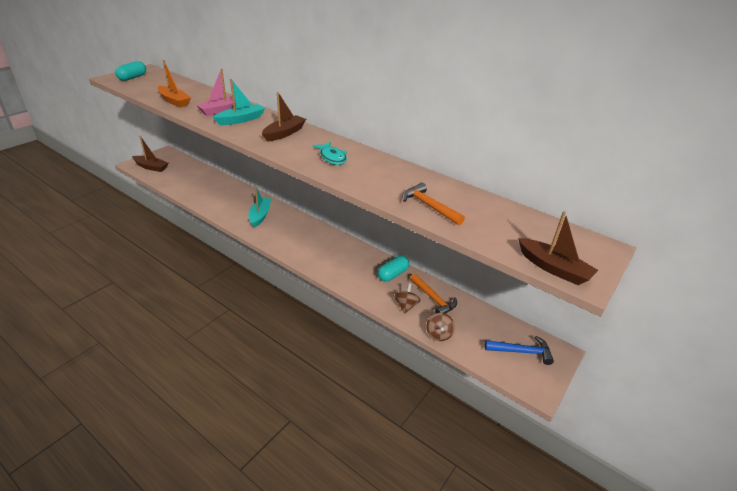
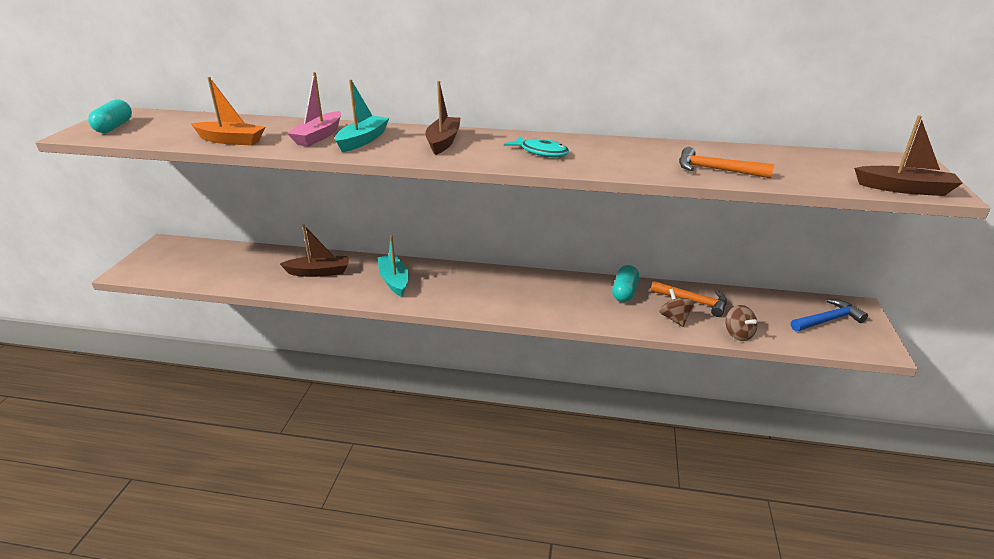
camera: 25 degrees left, 5 degrees down
(151, 167) = (160, 268): brown boat -> brown boat (319, 272)

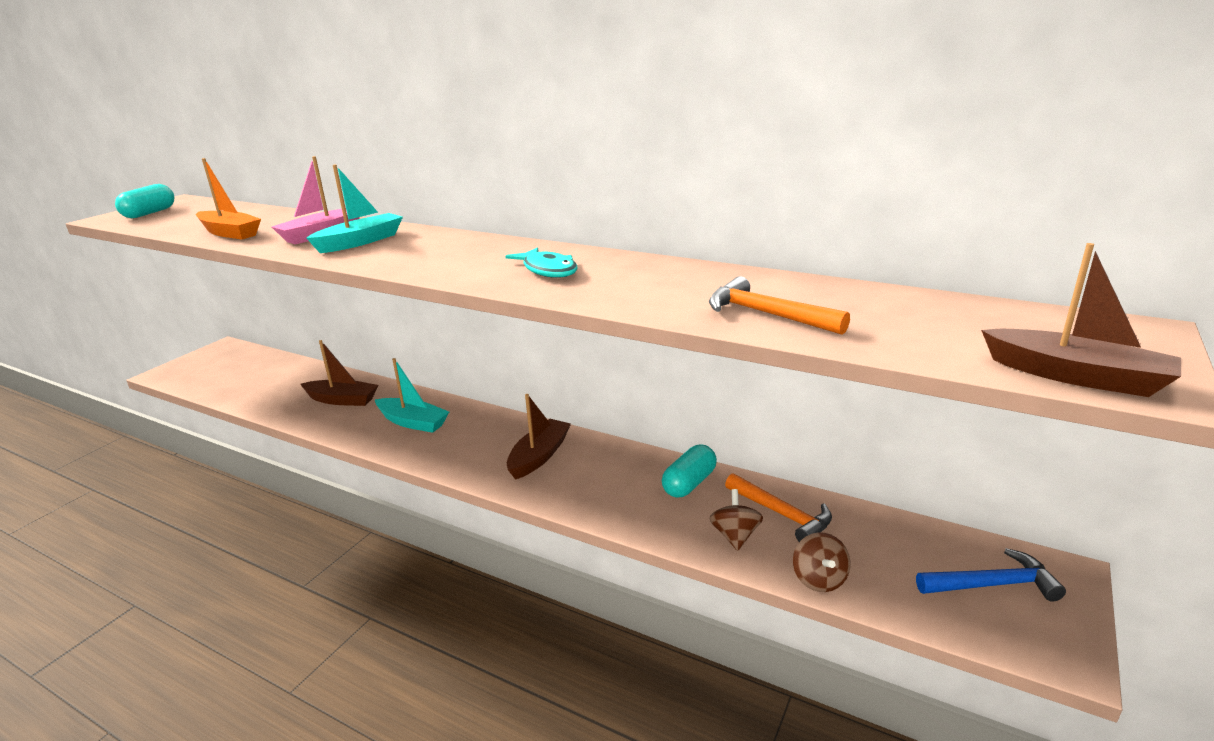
camera: 20 degrees right, 5 degrees down
(394, 281) = (413, 422): turquoise boat -> turquoise boat turned 120 degrees clockwise
(443, 142) = (446, 249): brown boat -> brown boat (539, 456)

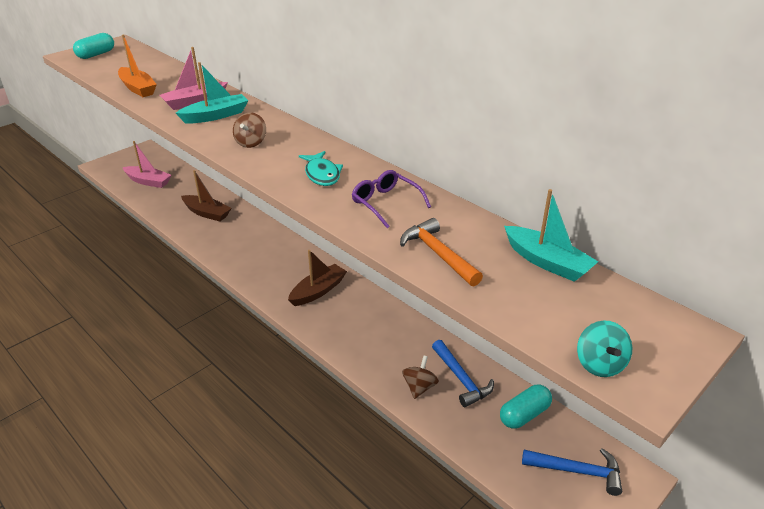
camera: 15 degrees right, 10 degrees up
(242, 380) = (148, 181): none -> pink boat
(413, 422) = (246, 243): turquoise boat -> turquoise boat (547, 262)
(655, 282) = (386, 203): none -> purple glasses
(689, 483) = (410, 338): turquoise capsule -> turquoise capsule (524, 415)
(782, 514) = (461, 379): orange hammer -> blue hammer
(819, 579) = (458, 434): brown spinning top -> brown spinning top (251, 143)
(1076, 376) = (599, 364): brown boat -> turquoise spinning top

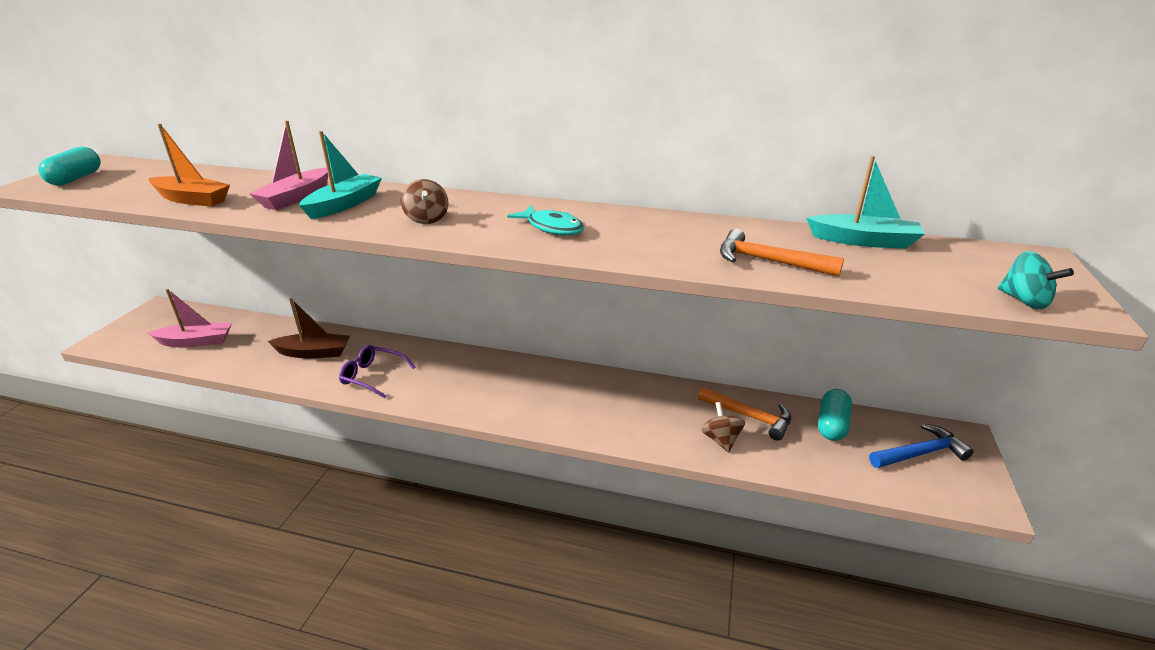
camera: 30 degrees left, 5 degrees down
(318, 291) = (528, 388): brown boat -> none
(386, 203) = (655, 235): purple glasses -> purple glasses (372, 376)
(461, 379) = (750, 417): blue hammer -> orange hammer

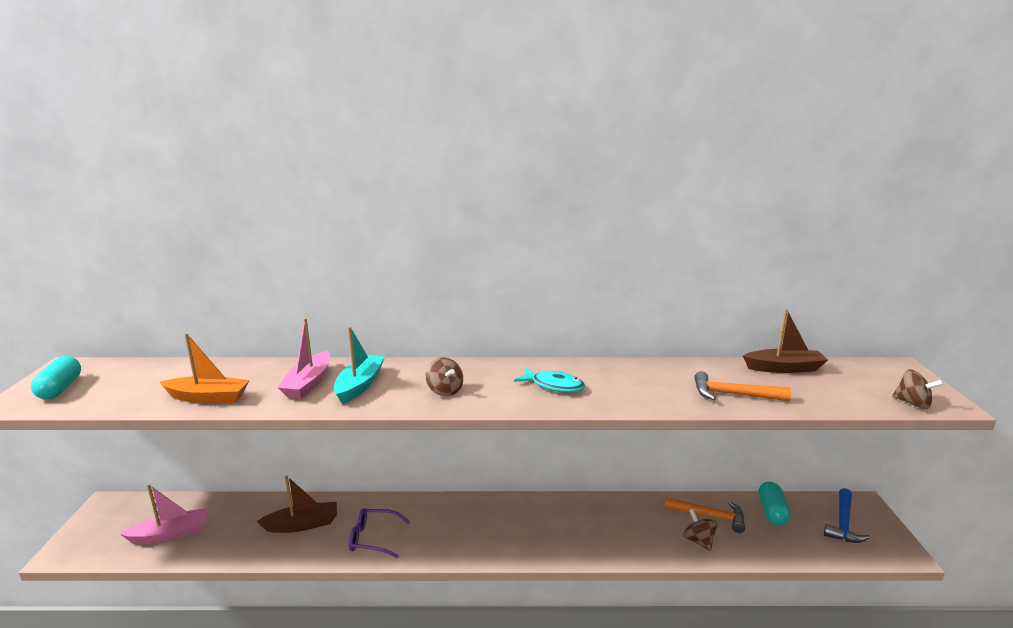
camera: 15 degrees left, 10 degrees down
(863, 241) = (784, 368): turquoise boat -> brown boat
(920, 453) = (843, 523): blue hammer -> blue hammer turned 150 degrees clockwise
(1024, 301) = (913, 403): turquoise spinning top -> brown spinning top

